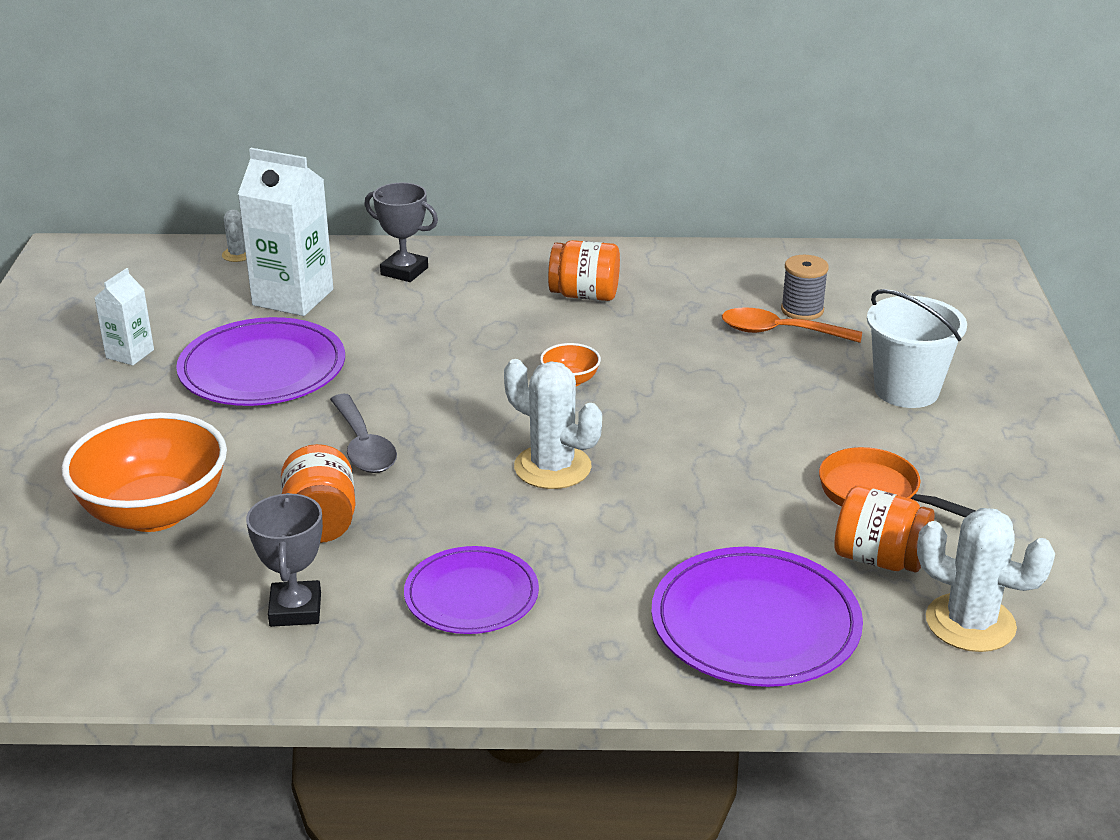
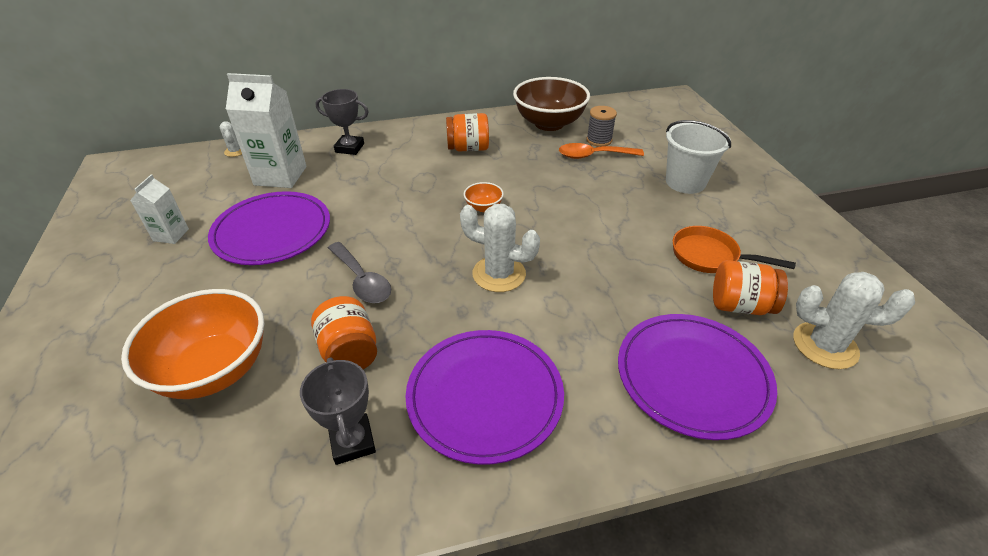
camera: 15 degrees left, 10 degrees up
(471, 595) = (485, 396): purple plate -> purple plate, size x1.52
(733, 274) = (549, 123): none -> brown bowl

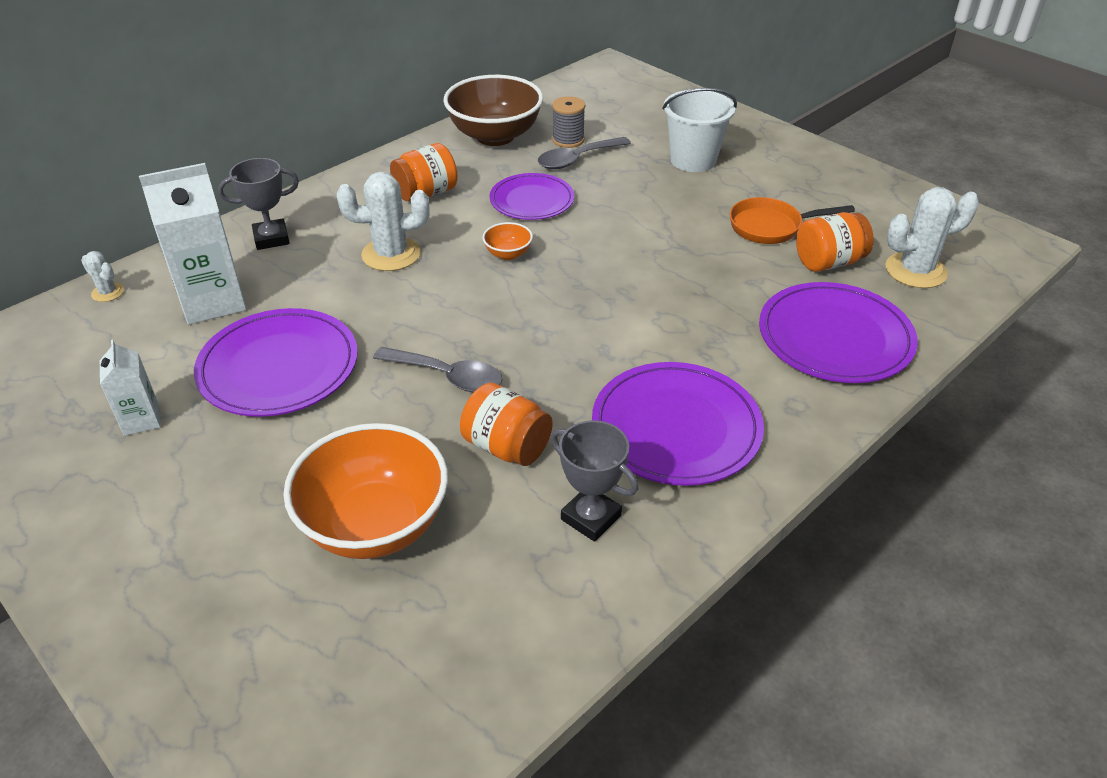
camera: 30 degrees left, 0 degrees up
(499, 274) = (588, 315): white cactus -> white cactus (391, 254)
(534, 175) = (532, 200): none -> purple plate
(593, 156) = (577, 159): orange spoon -> grey spoon

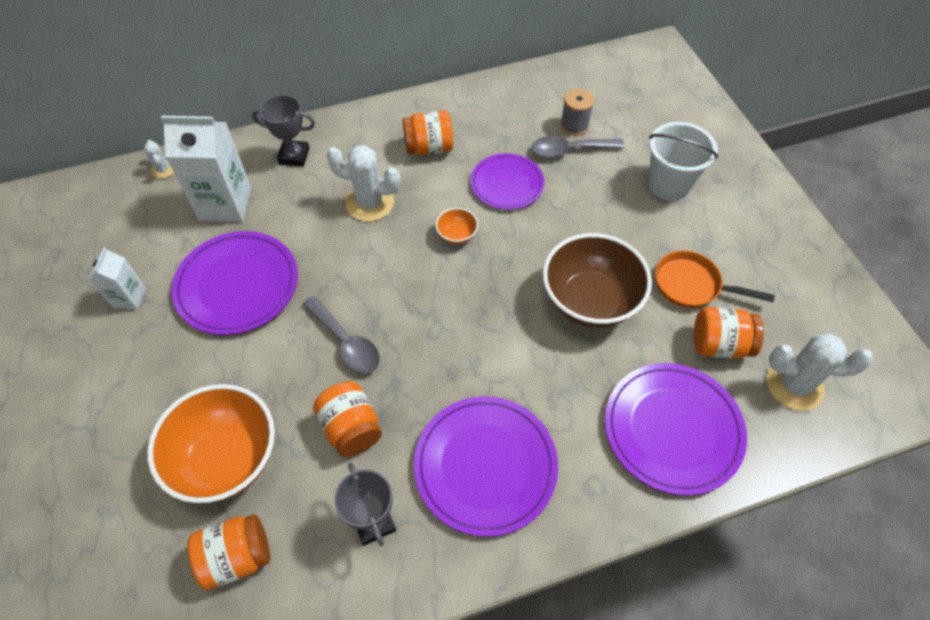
camera: 25 degrees right, 15 degrees up
(452, 609) = (237, 557): none -> orange jar
(495, 136) = (516, 102): brown bowl -> brown bowl (590, 301)

